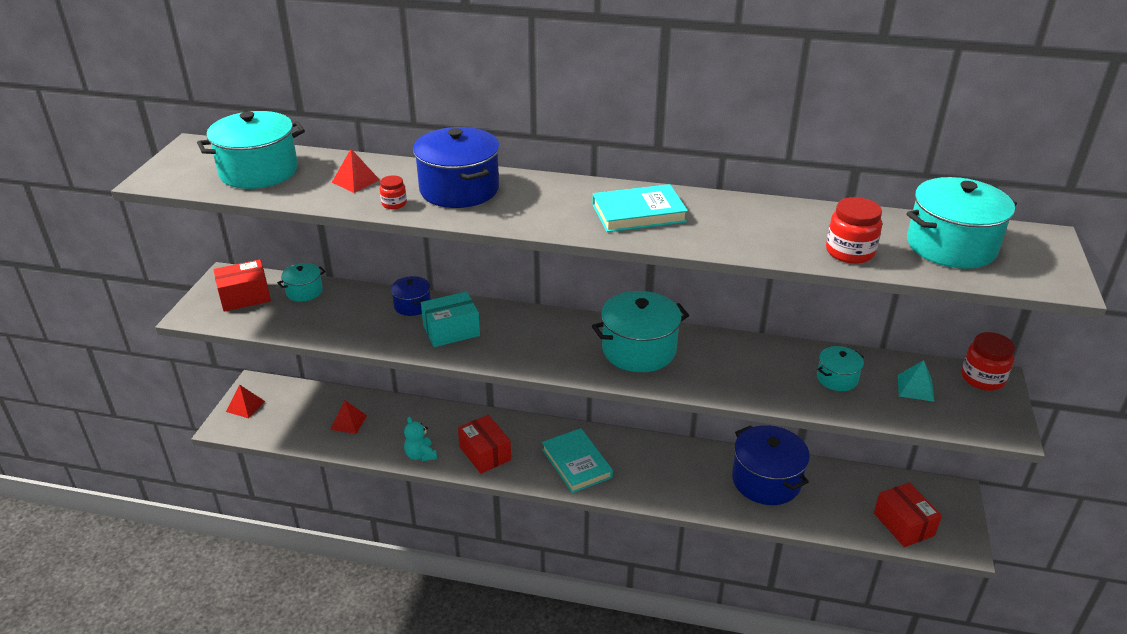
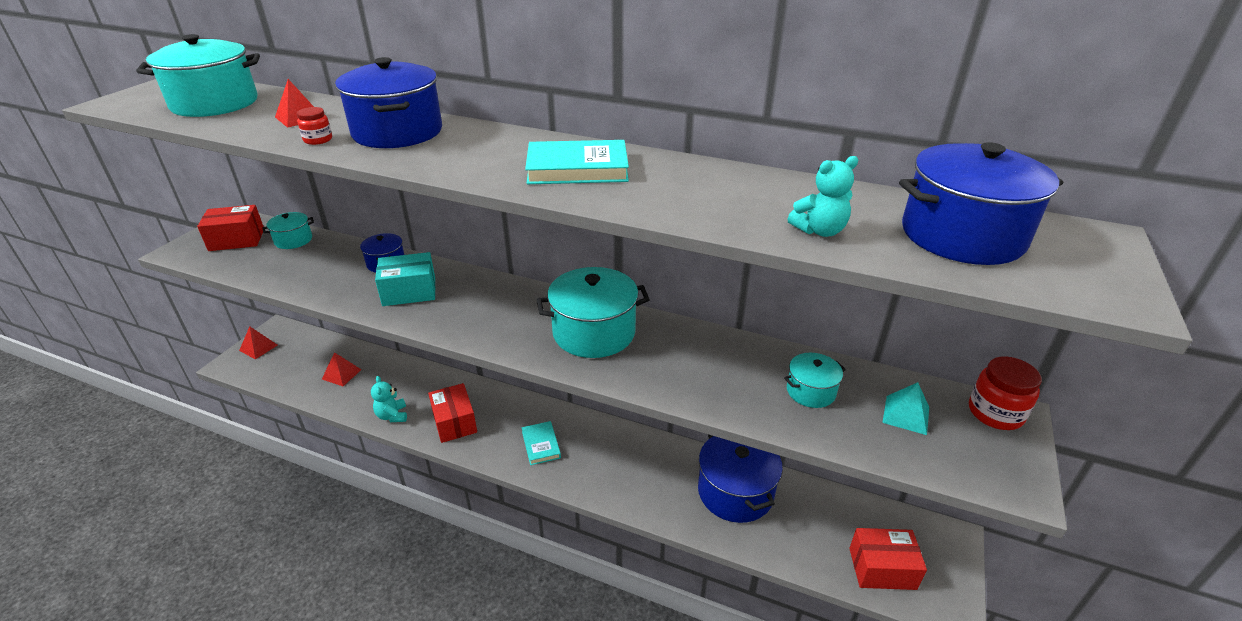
camera: 10 degrees right, 0 degrees up
(576, 463) = (541, 445): turquoise book -> turquoise book, size x0.65
(850, 252) = (819, 231): red jar -> turquoise teddy bear
(903, 524) = (882, 568): red box -> red box turned 75 degrees counterclockwise
(951, 246) = (962, 235): turquoise pot -> blue pot

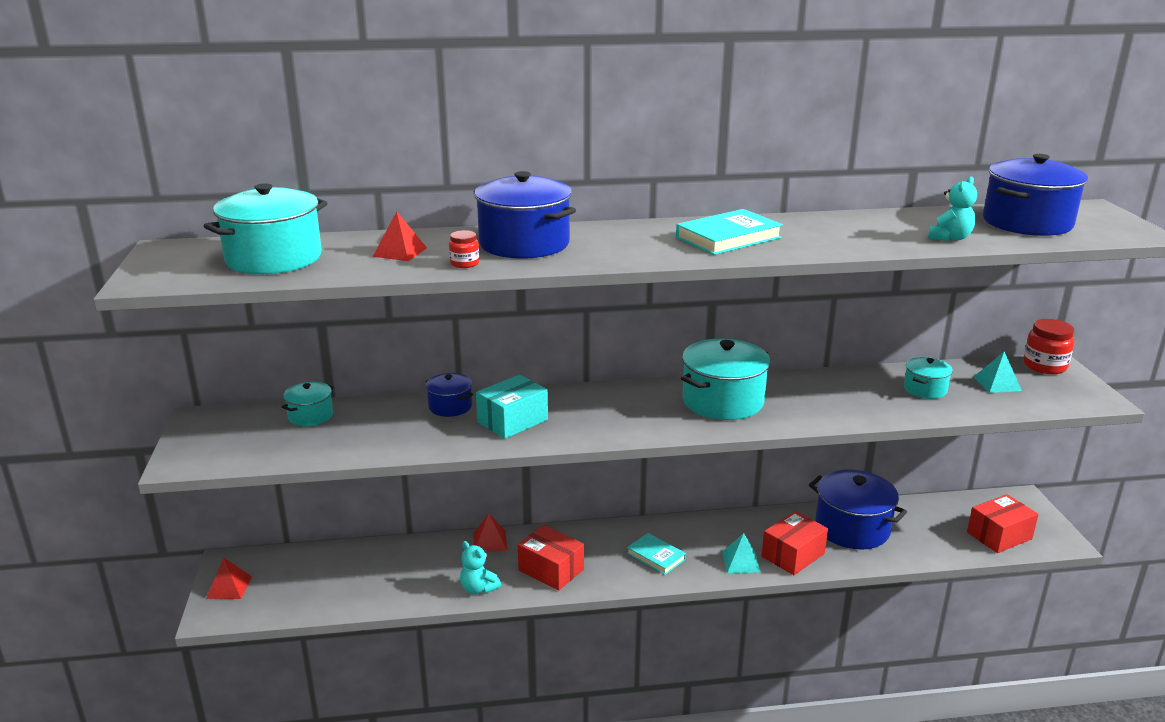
camera: 30 degrees left, 10 degrees down
(237, 240) = (238, 433): red box -> red box (793, 555)
(341, 374) = (371, 575): red pyramid -> red pyramid (490, 541)
(602, 481) = (741, 562): none -> turquoise pyramid

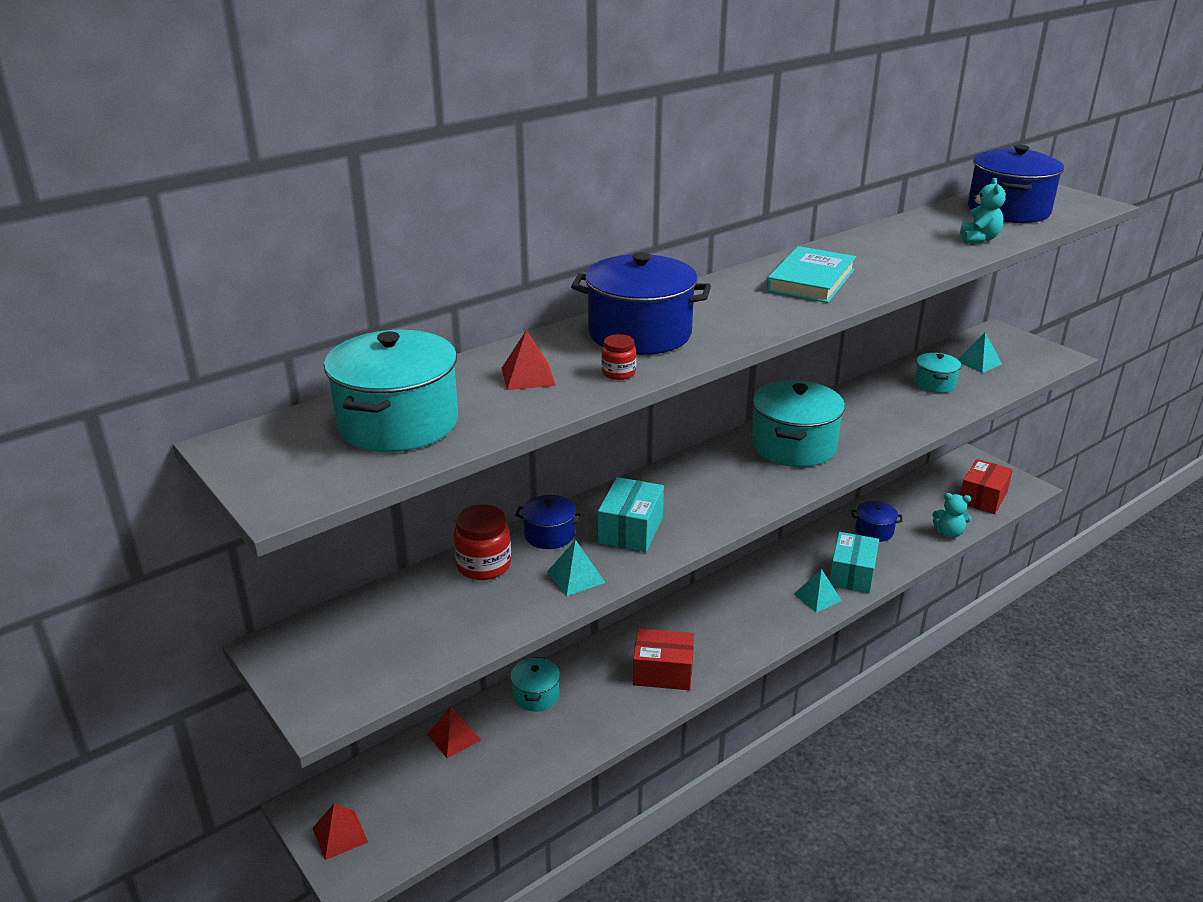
camera: 30 degrees left, 5 degrees up
(310, 416) = (409, 597): turquoise pot -> turquoise pot (536, 695)
(433, 439) = (576, 577): none -> turquoise pyramid
(478, 588) = (613, 720): turquoise teddy bear -> turquoise teddy bear (949, 533)
(490, 541) = (576, 666): red pyramid -> red pyramid (454, 737)
(656, 556) = (743, 620): turquoise book -> none
(793, 555) = (852, 574): red box -> turquoise box
(852, 528) = (874, 531): blue pot -> blue pot, size x0.53
(1044, 366) = (993, 336): red jar -> red jar (483, 565)

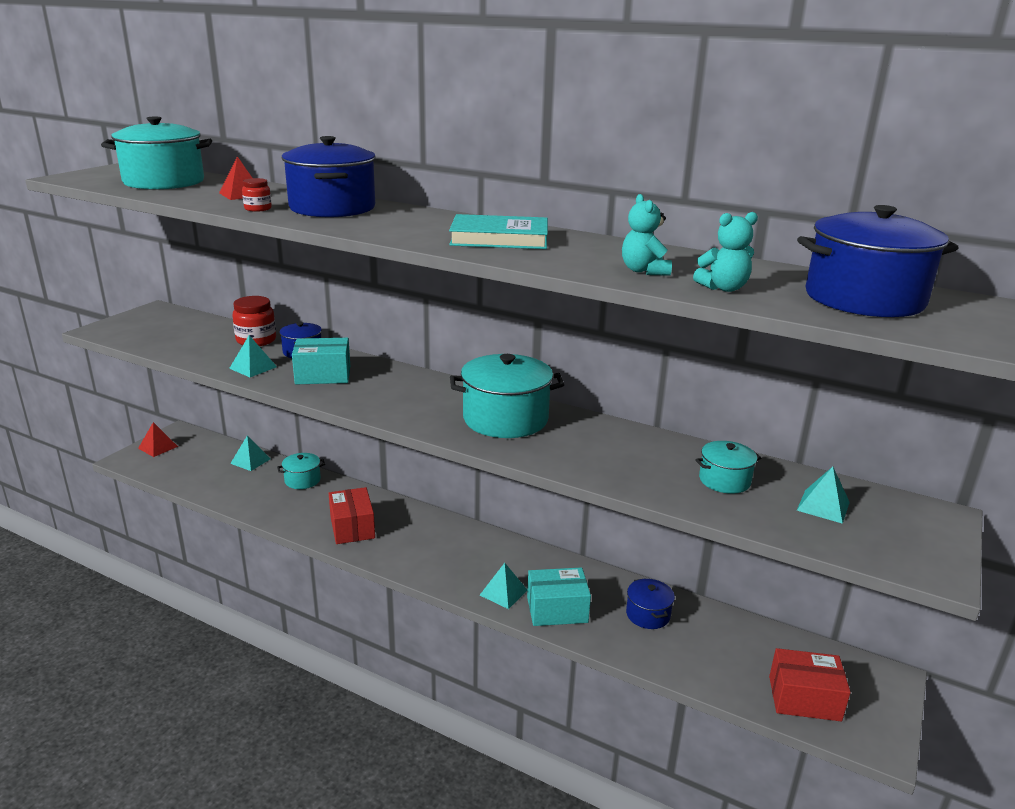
camera: 65 degrees right, 5 degrees down
(454, 737) = (250, 461): red pyramid -> turquoise pyramid
(949, 533) = (695, 675): turquoise teddy bear -> turquoise teddy bear (644, 271)

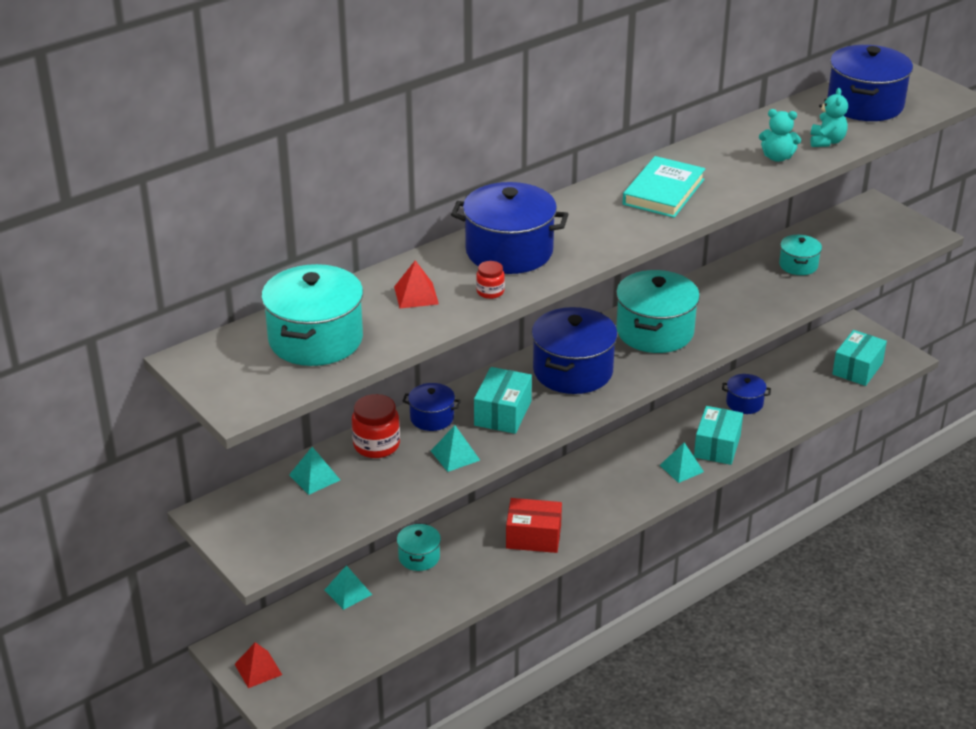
camera: 65 degrees left, 10 degrees up
(407, 392) = (573, 371): none -> blue pot
(804, 698) = (857, 369): red box -> turquoise box
(823, 506) = (846, 241): turquoise pyramid -> turquoise pyramid (314, 477)

